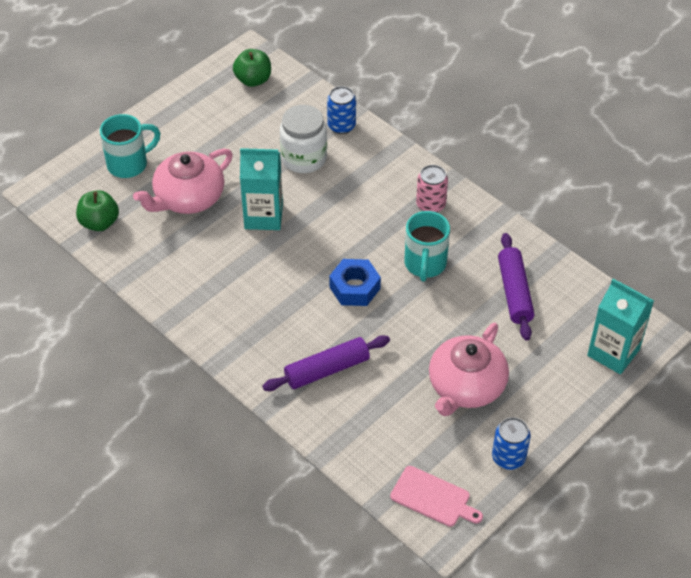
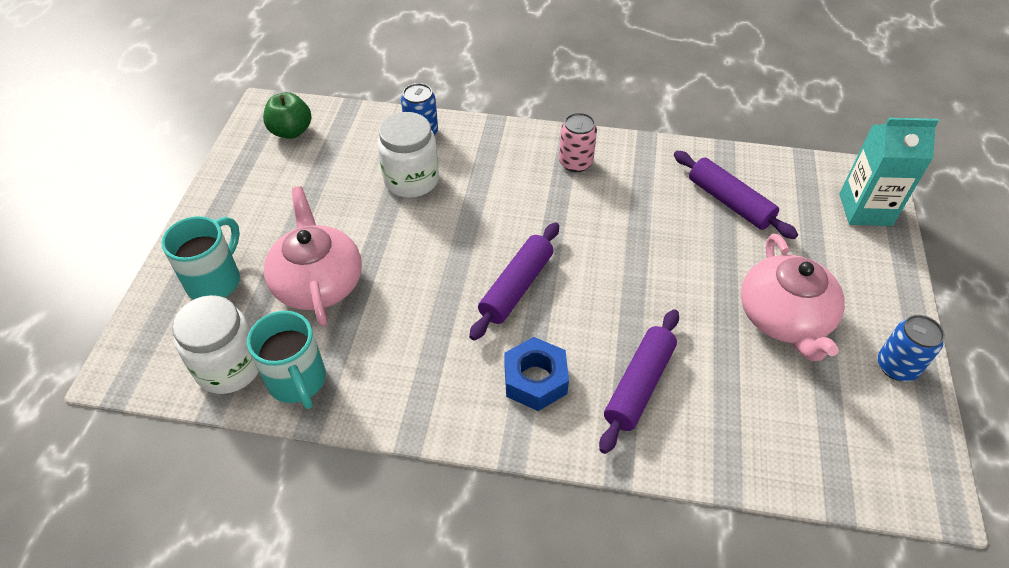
camera: 35 degrees left, 0 degrees up
(99, 223) = (229, 367): green apple -> white jar
(188, 198) = (318, 282): pink teapot -> pink teapot turned 150 degrees clockwise
(263, 216) = (420, 258): turquoise carton -> none
(307, 268) = (516, 287): none -> purple rolling pin
(355, 288) = (582, 280): blue nut -> blue nut (535, 380)
(425, 264) = (626, 220): turquoise mug -> turquoise mug (298, 381)
(433, 498) = (881, 460): pink cutting board -> none

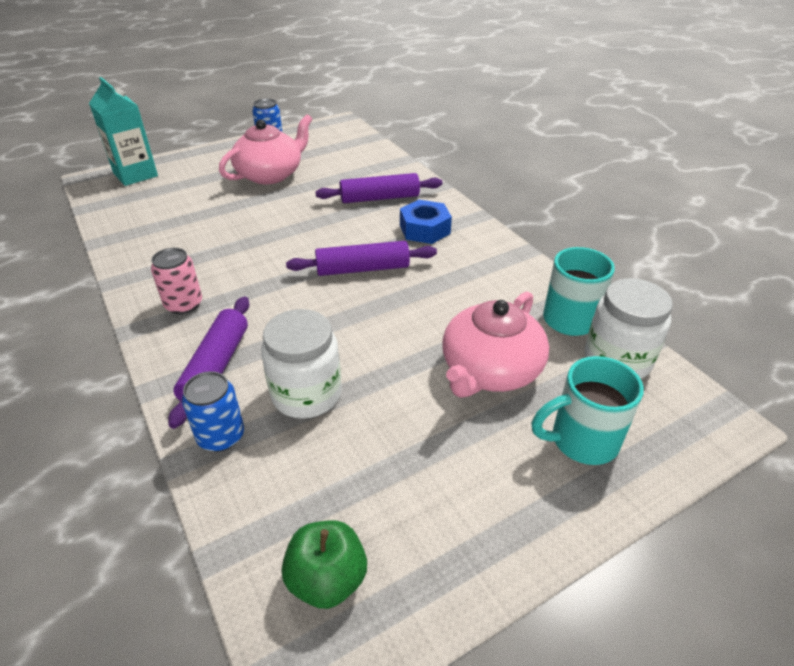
camera: 130 degrees left, 10 degrees down
(729, 202) = (172, 219): purple rolling pin -> purple rolling pin (216, 367)

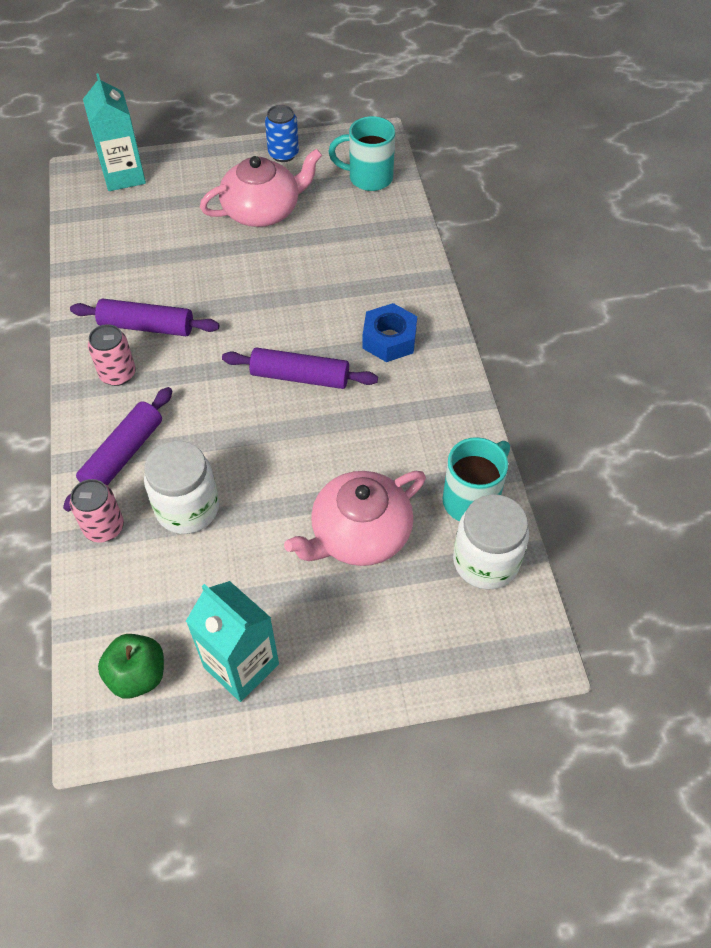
camera: 20 degrees right, 15 degrees up
(221, 436) = (104, 527): blue can -> pink can
(379, 198) = (364, 279): purple rolling pin -> purple rolling pin (146, 326)
(443, 527) = (241, 665): none -> turquoise carton
(581, 441) = (398, 631): turquoise mug -> turquoise mug (368, 178)

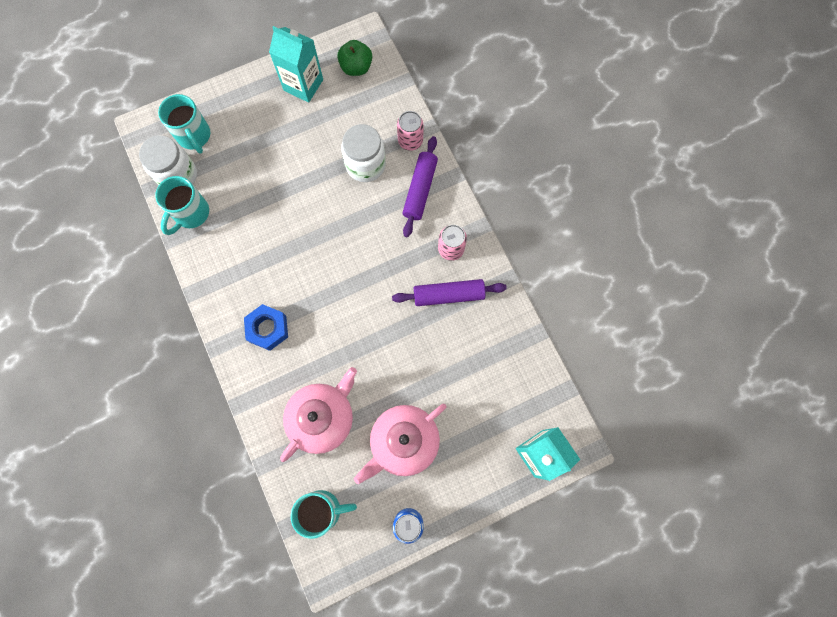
camera: 165 degrees right, 20 degrees up
(300, 377) = (324, 279): purple rolling pin -> none
(359, 534) = (256, 174): pink teapot -> pink teapot (322, 417)
(449, 619) = (194, 136): none -> turquoise mug

